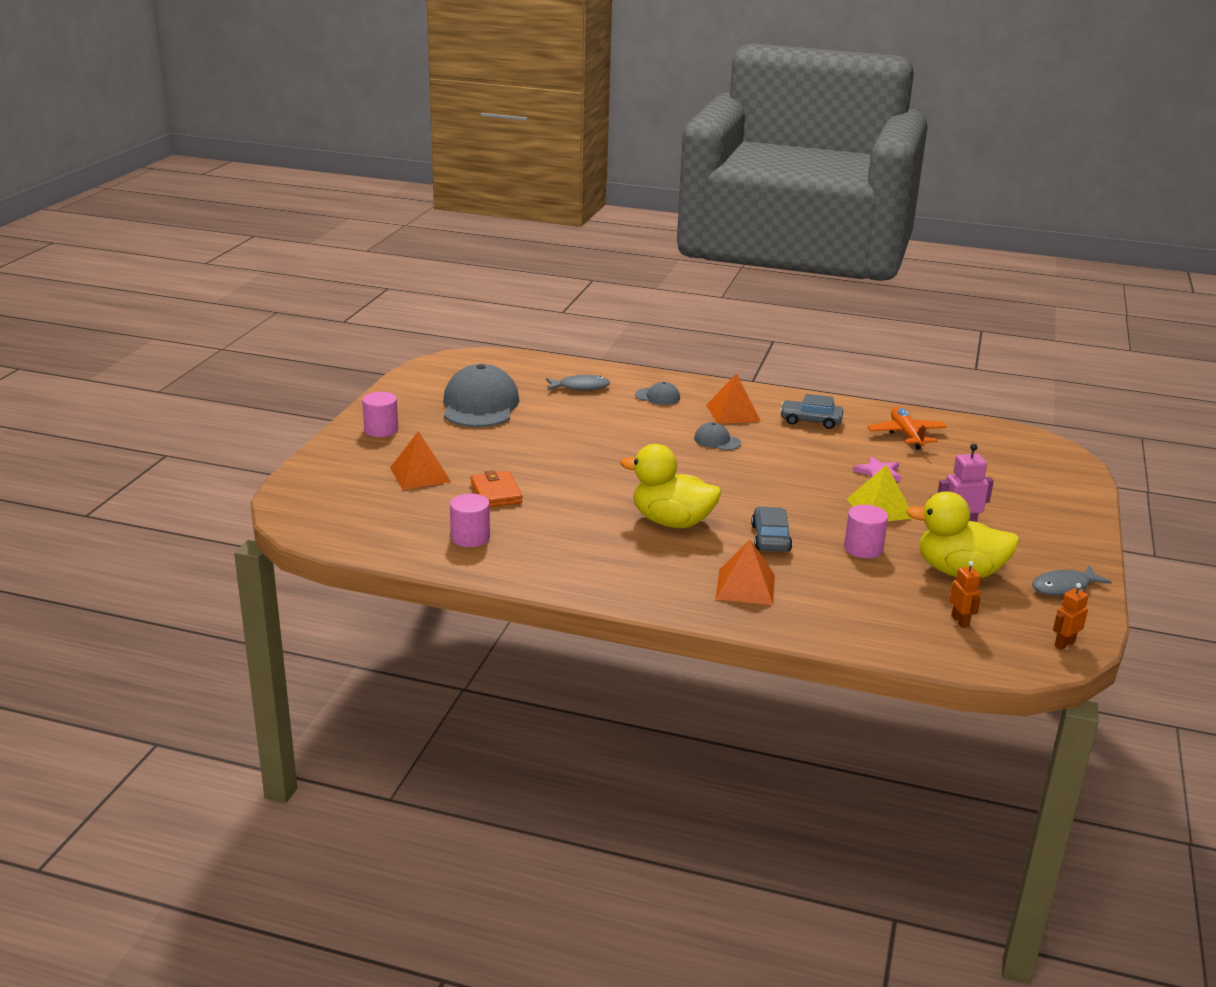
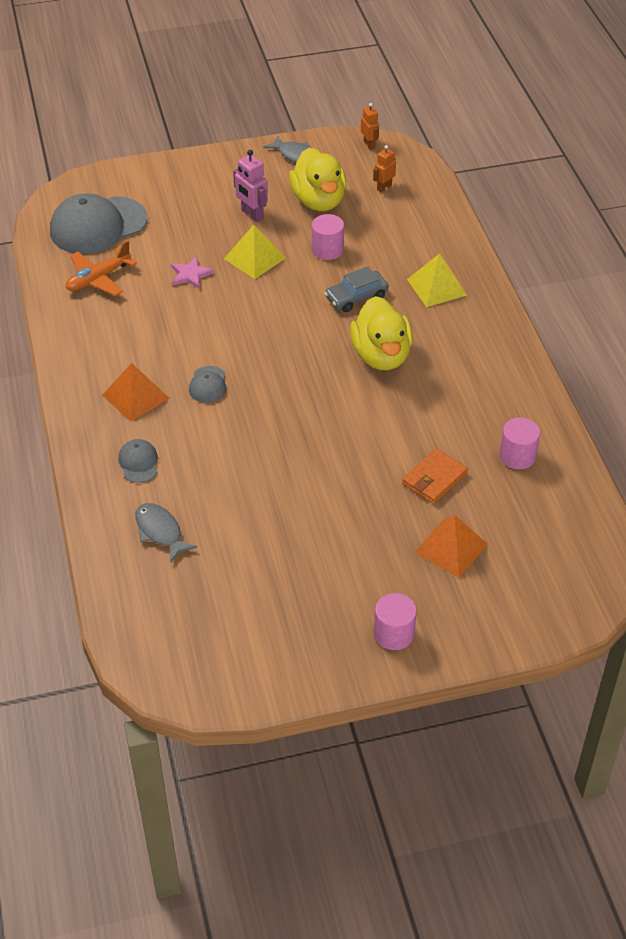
camera: 120 degrees left, 20 degrees up
(480, 405) = (270, 588): grey cap -> grey cap (98, 225)
(745, 586) = (436, 287): orange pyramid -> yellow pyramid
(810, 421) = (113, 342): grey car -> none
(1064, 644) = (369, 145): orange robot -> orange robot turned 135 degrees counterclockwise

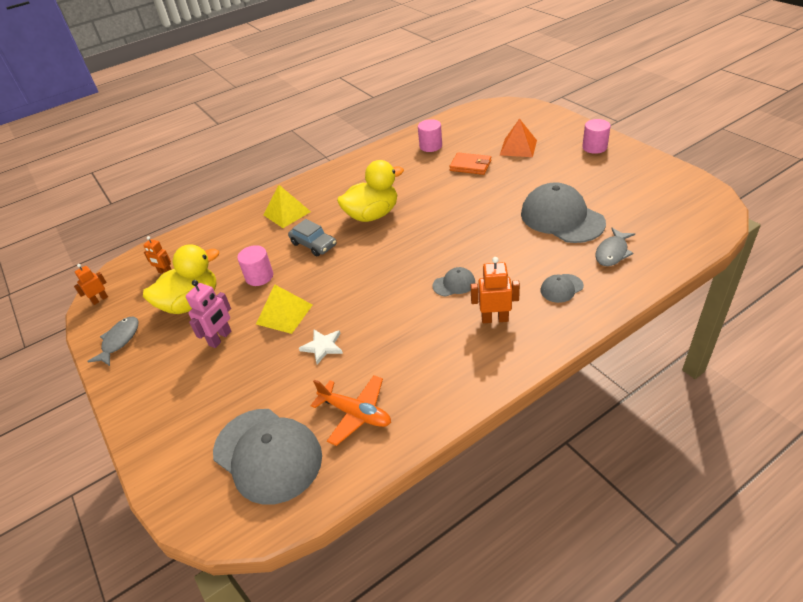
camera: 105 degrees left, 5 degrees down
(136, 396) = (495, 319): orange pyramid -> orange robot
(190, 275) = (322, 346): pink star -> white star
(254, 518) = (562, 218): none -> grey cap

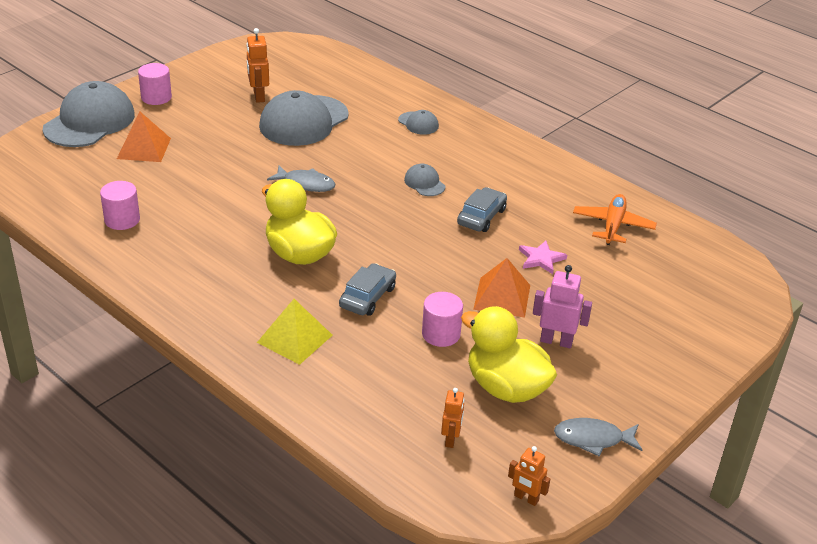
camera: 110 degrees left, 5 degrees down
(267, 455) = (680, 270): grey cap -> grey cap (89, 122)
(284, 314) = (502, 297): yellow pyramid -> orange pyramid
(322, 346) = (541, 259): white star -> pink star
(394, 315) = (481, 217): none -> grey car
(470, 166) = (184, 183): orange wallet -> none
(495, 319) = (469, 158): orange robot -> orange robot (258, 96)
(612, 252) = (360, 96): grey fish -> grey fish (306, 184)

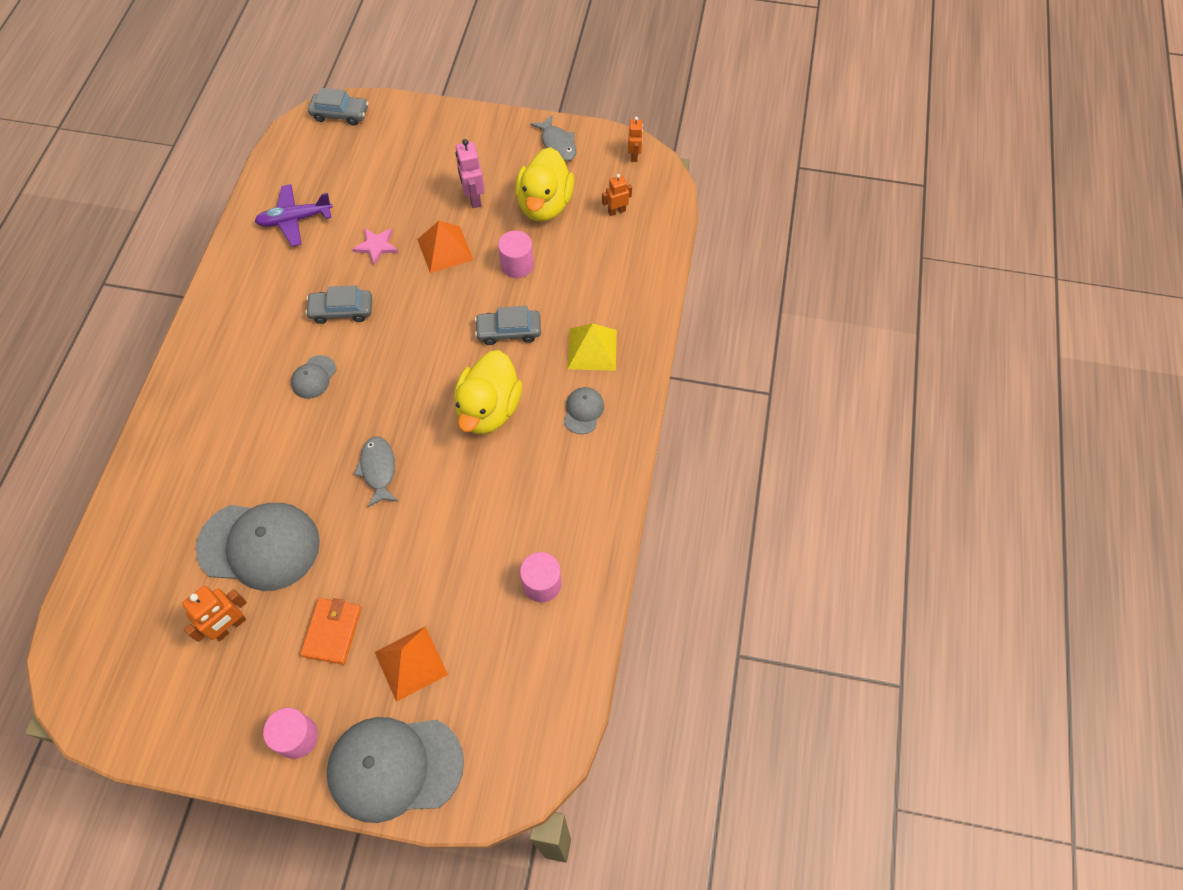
camera: 120 degrees left, 25 degrees up
(205, 128) = (332, 632): none -> orange wallet
(418, 123) = (201, 439): grey cap -> grey cap (583, 411)
(613, 226) = (295, 219): orange plane -> purple plane
(748, 297) = (340, 114): none -> grey car

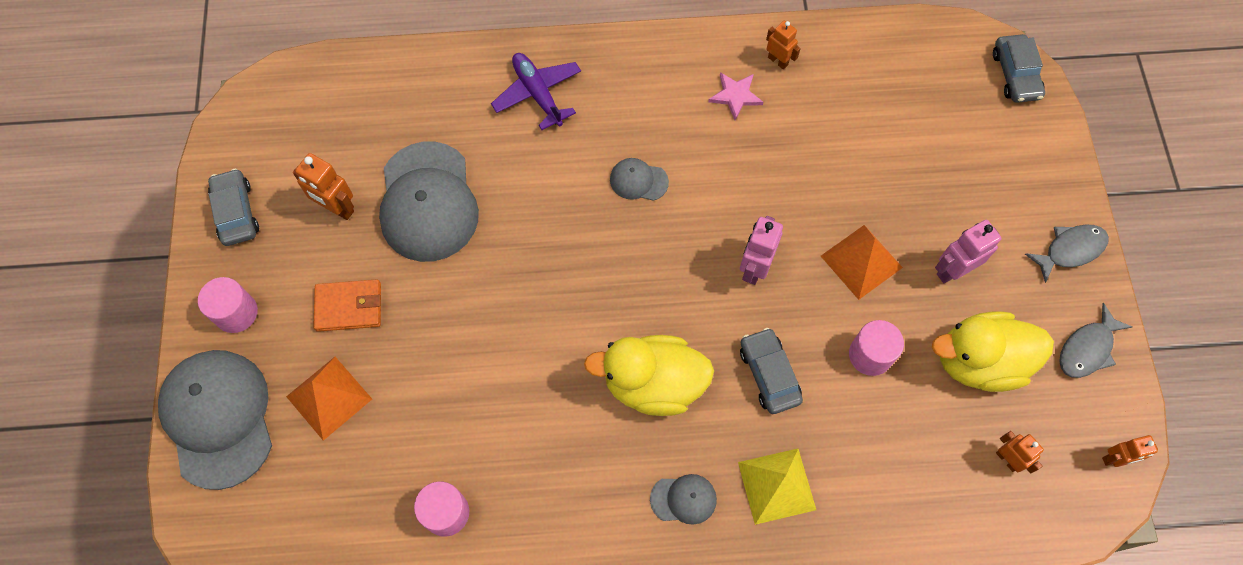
camera: 75 degrees right, 5 degrees up
(254, 253) = (778, 61): none -> orange robot
(295, 219) = (839, 84): purple plane -> purple plane (538, 94)
(341, 310) = (734, 178): grey car -> grey car (236, 212)
(376, 246) = (836, 183): pink star -> pink star (735, 96)
(378, 469) = (543, 288): grey fish -> grey fish (1070, 250)
(422, 317) = (754, 268): none -> pink robot

